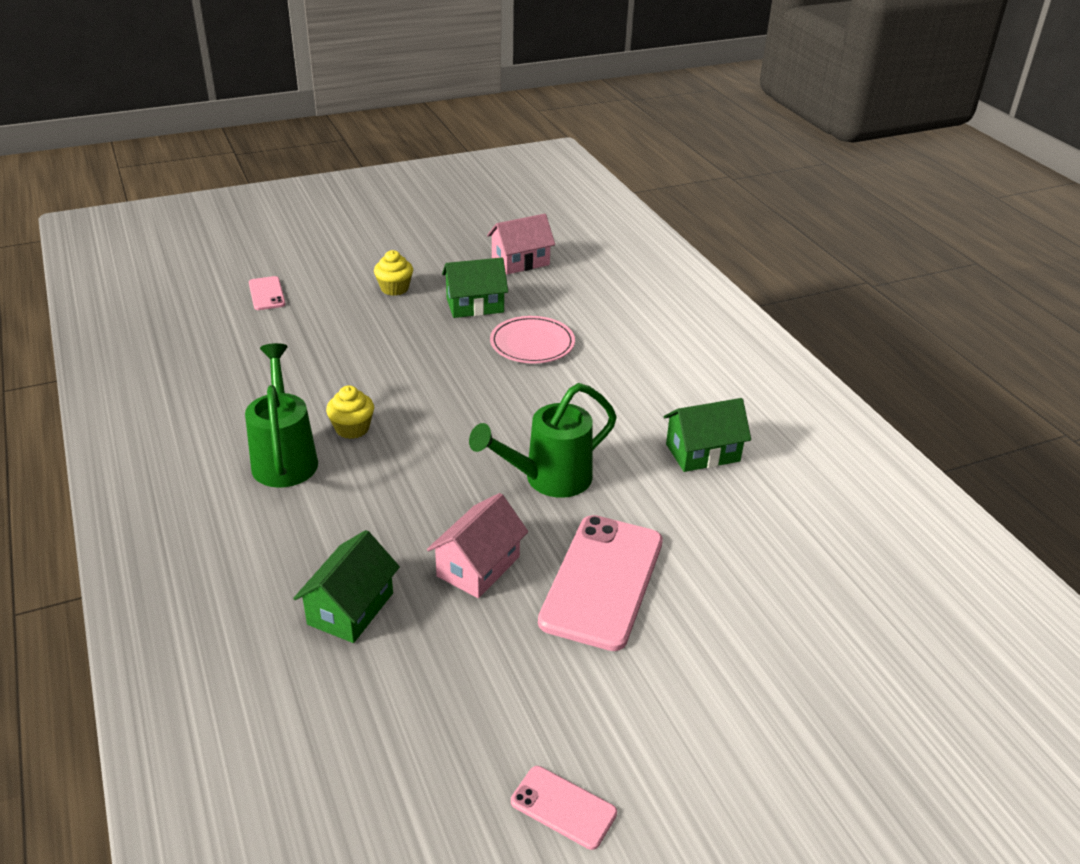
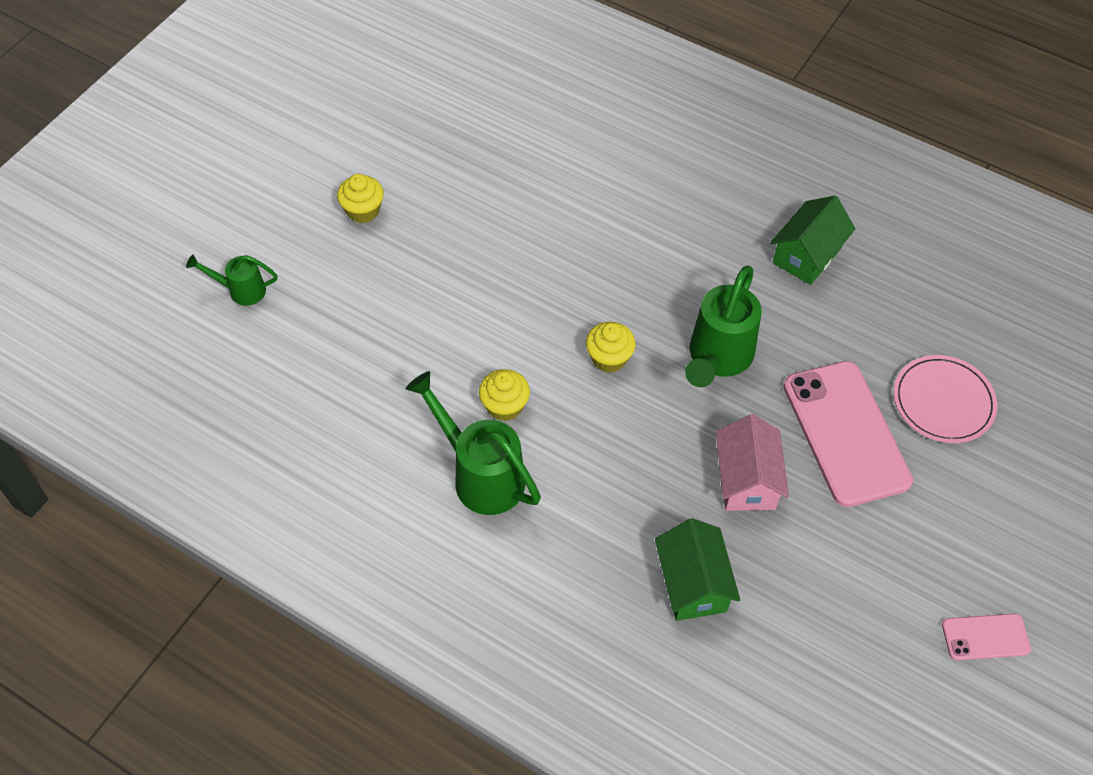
camera: 35 degrees left, 20 degrees up
(267, 294) = (241, 290): pink phone -> green watering can
(463, 439) = (609, 358): none -> yellow cupcake
(475, 305) = (462, 190): green house -> none
(520, 262) = (448, 105): pink house -> none
(532, 343) = (560, 209): pink plate -> pink plate (943, 401)

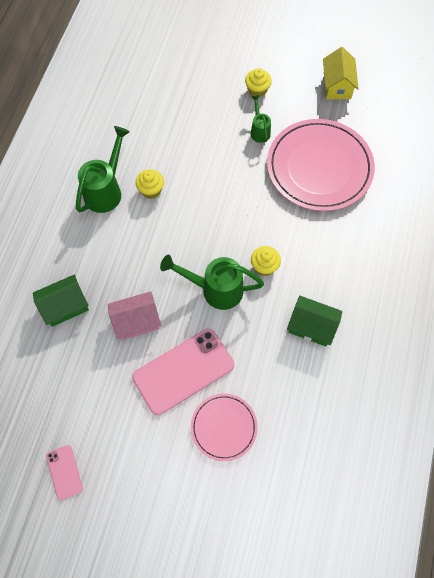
camera: 75 degrees right, 10 degrees up
(241, 290) = (186, 55): green watering can -> green watering can (259, 131)
(400, 109) = (337, 85): none -> yellow house
(543, 172) = (319, 167): none -> pink plate
(609, 358) = (198, 233): yellow cupcake -> yellow cupcake (264, 266)

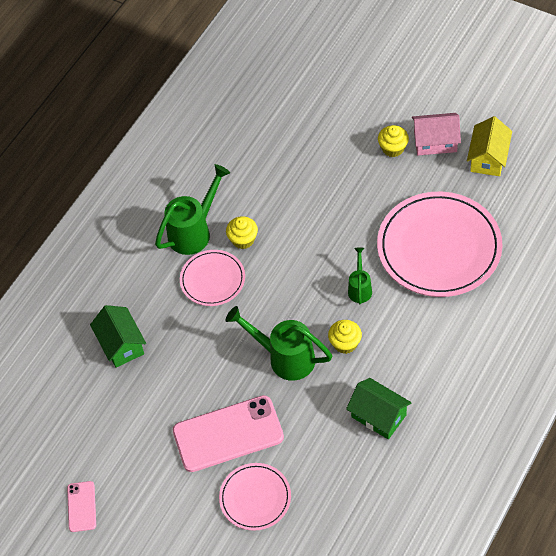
camera: 20 degrees right, 10 degrees down
(65, 306) = (121, 344): green house -> green house turned 75 degrees clockwise
(133, 231) = (212, 279): none -> pink plate
(136, 321) = (192, 374): pink house -> pink house (435, 142)
(259, 131) = (382, 195): green watering can -> green watering can (360, 288)

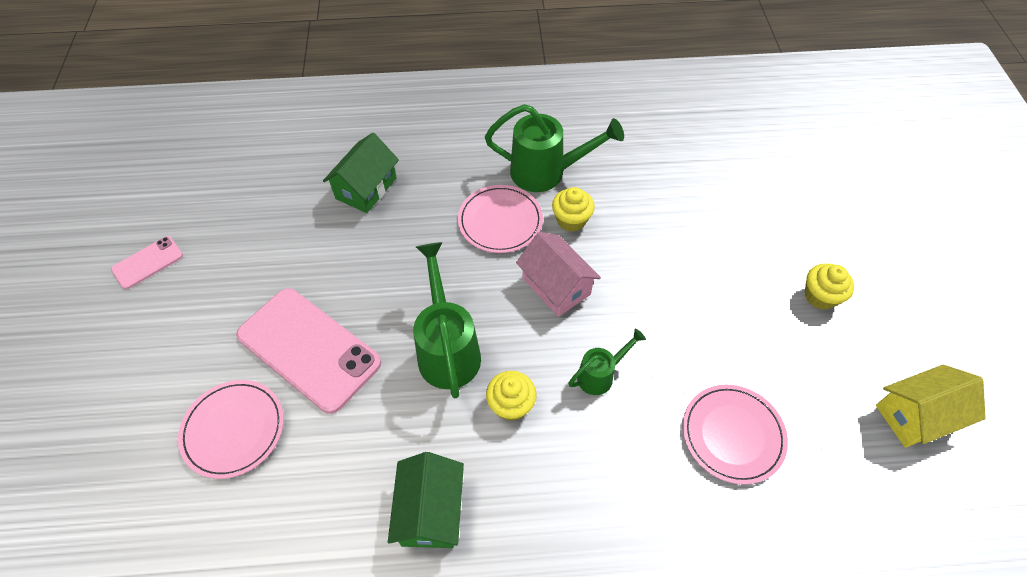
camera: 50 degrees right, 0 degrees up
(435, 142) = (875, 337): pink house -> pink house (556, 286)
(439, 247) = (732, 435): pink plate -> pink plate, size x0.53

